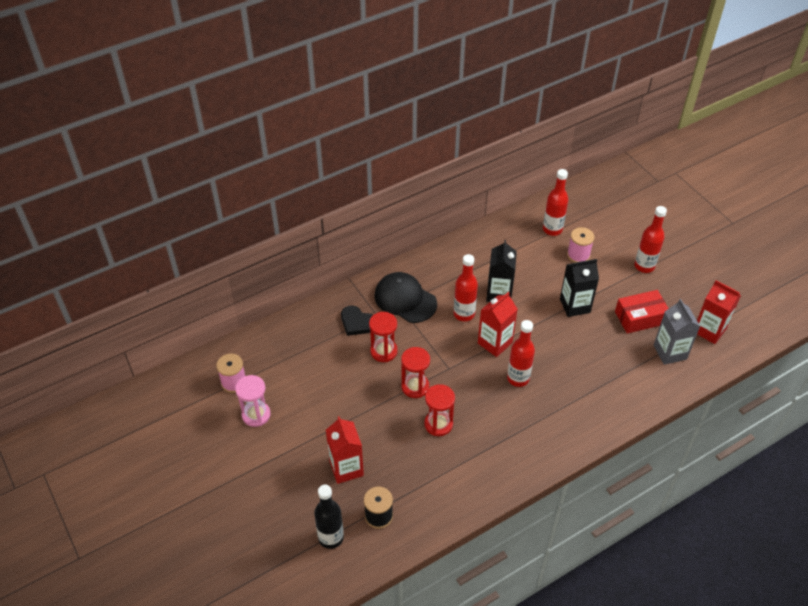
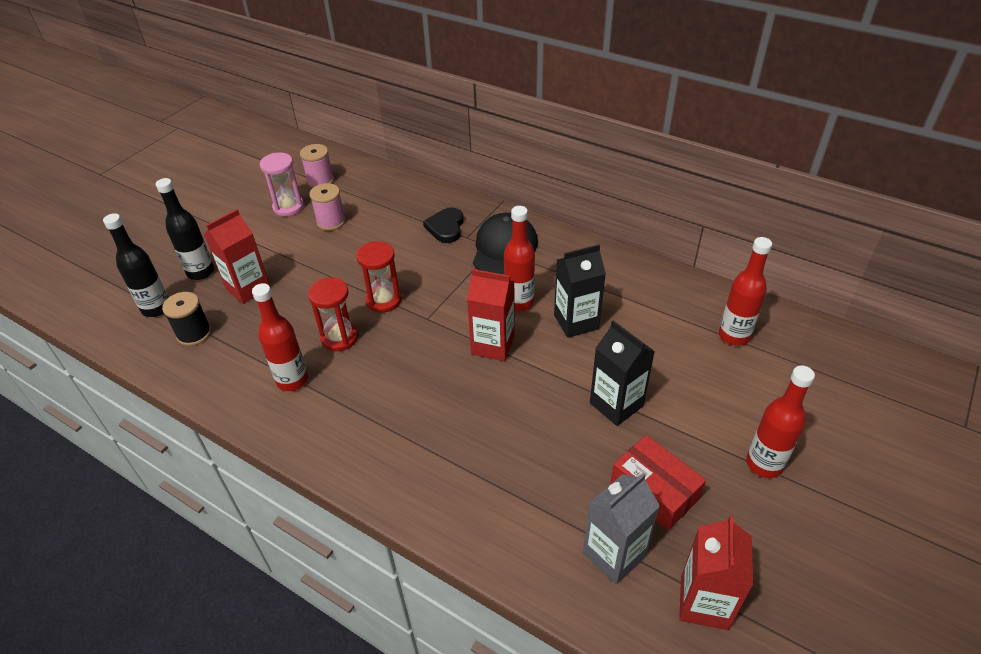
camera: 65 degrees right, 5 degrees down
(303, 497) = (201, 272): none -> black bottle
(383, 351) = (419, 259): red hourglass -> none
(518, 378) = (449, 386): red bottle -> red bottle (292, 380)
(578, 255) = (712, 378): pink spool -> pink spool (331, 222)

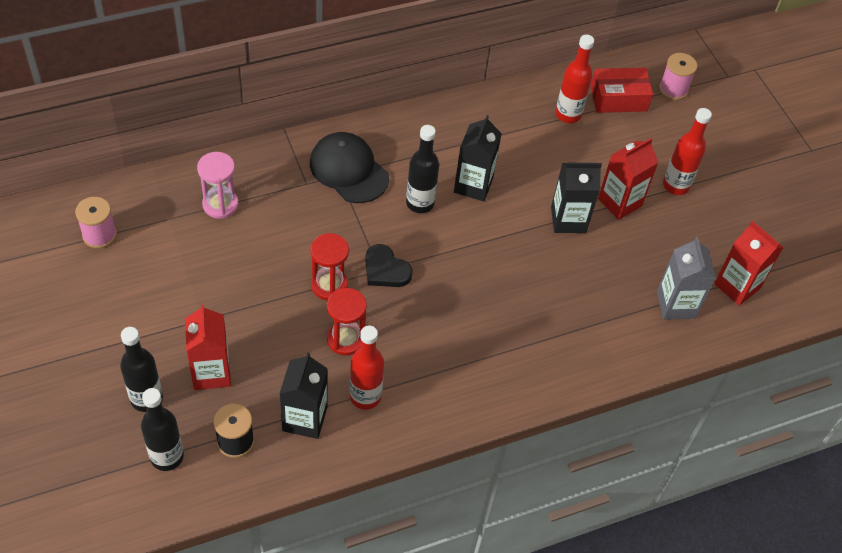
camera: 60 degrees left, 10 degrees up
(243, 358) = (305, 419): none -> black carton
(288, 207) = (116, 282): pink hourglass -> pink hourglass (220, 204)
(331, 222) = (178, 262): pink spool -> pink spool (673, 89)
(446, 227) = (278, 188): black heart -> black heart (385, 270)
(493, 345) = (449, 248): red carton -> red carton (619, 202)
(519, 302) = (420, 203): red bottle -> black bottle
(654, 491) = (650, 252): red box -> red box (618, 98)

